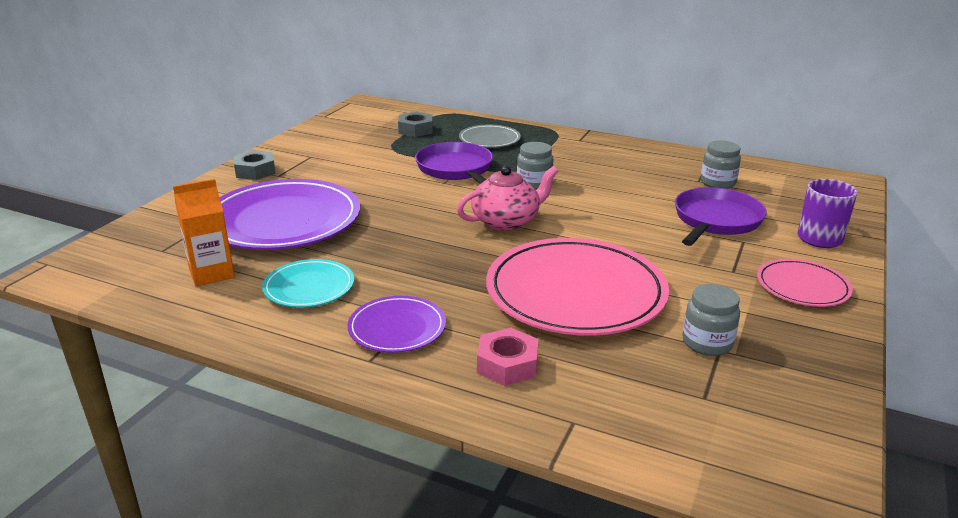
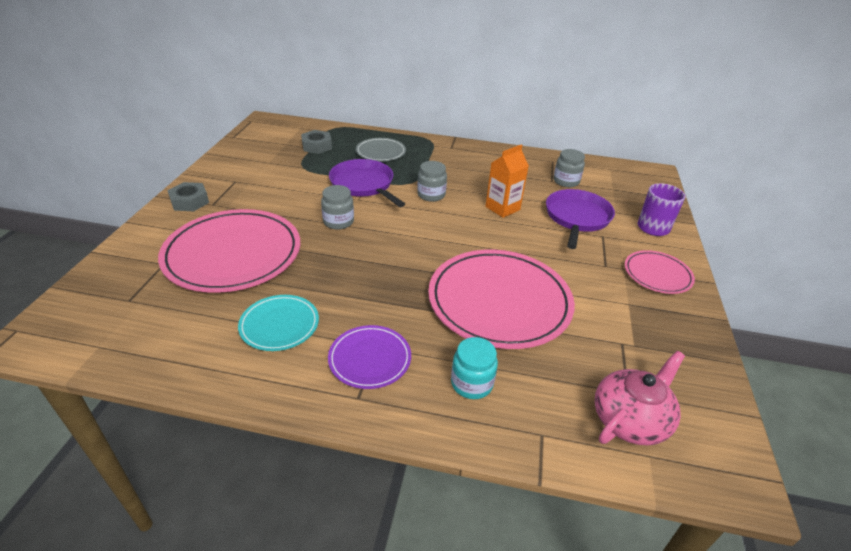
camera: 15 degrees left, 10 degrees up
(211, 273) = (185, 321): orange carton -> orange carton (502, 208)
(283, 221) = (233, 254): purple plate -> pink plate
(506, 221) = (422, 235): pink teapot -> pink teapot (630, 419)
(507, 364) = (471, 383): pink nut -> turquoise jar
(707, 343) = (611, 338): grey jar -> grey jar (338, 222)

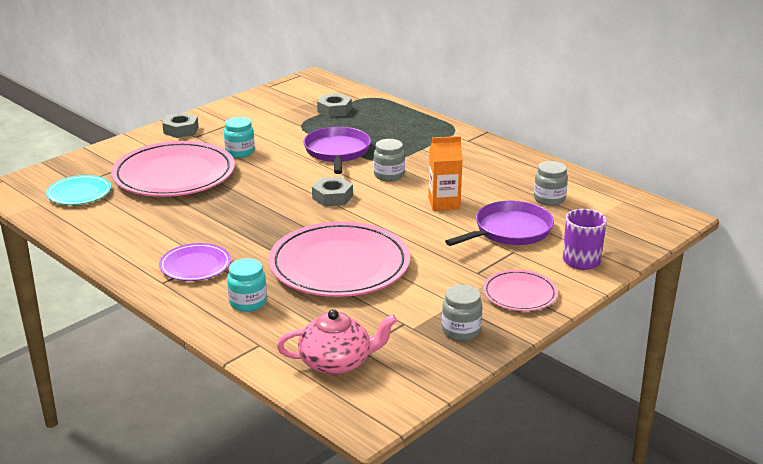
camera: 35 degrees right, 10 degrees down
(275, 209) = (240, 152): none -> turquoise jar
(279, 325) = (158, 227): turquoise plate -> turquoise plate (79, 193)
(338, 222) = (279, 174): grey jar -> grey jar (461, 331)
(381, 152) = (389, 128): grey plate -> none
(410, 230) = (332, 197): none -> grey nut

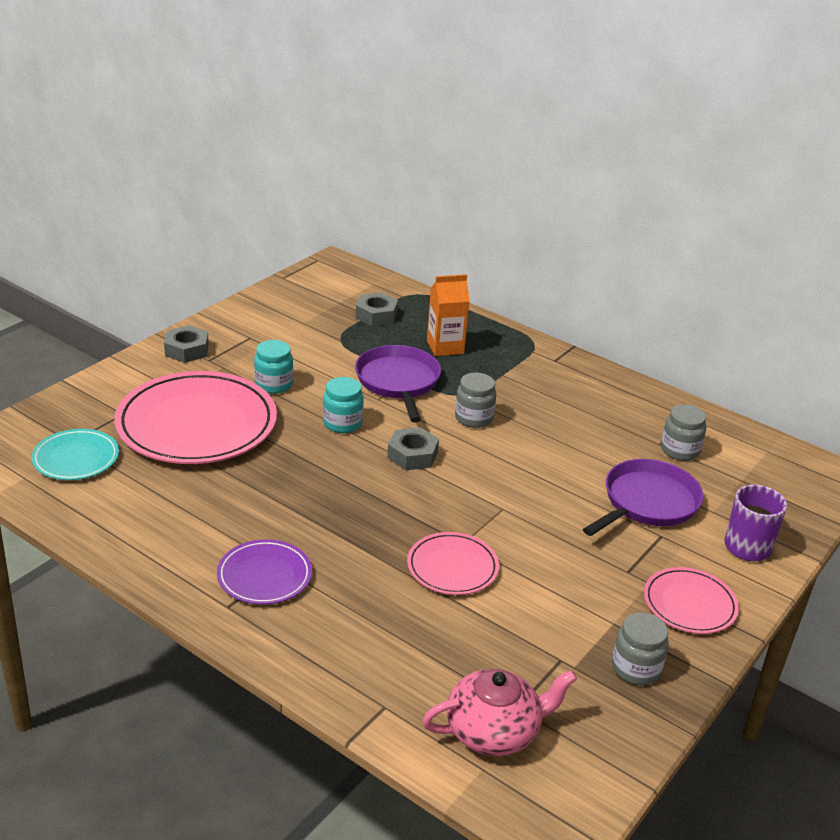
camera: 10 degrees left, 5 degrees up
(248, 303) = (351, 635): turquoise jar -> turquoise jar (342, 423)
(339, 265) = (452, 567): pink plate -> pink plate, size x0.50
(444, 203) = (554, 461): orange carton -> orange carton (445, 347)

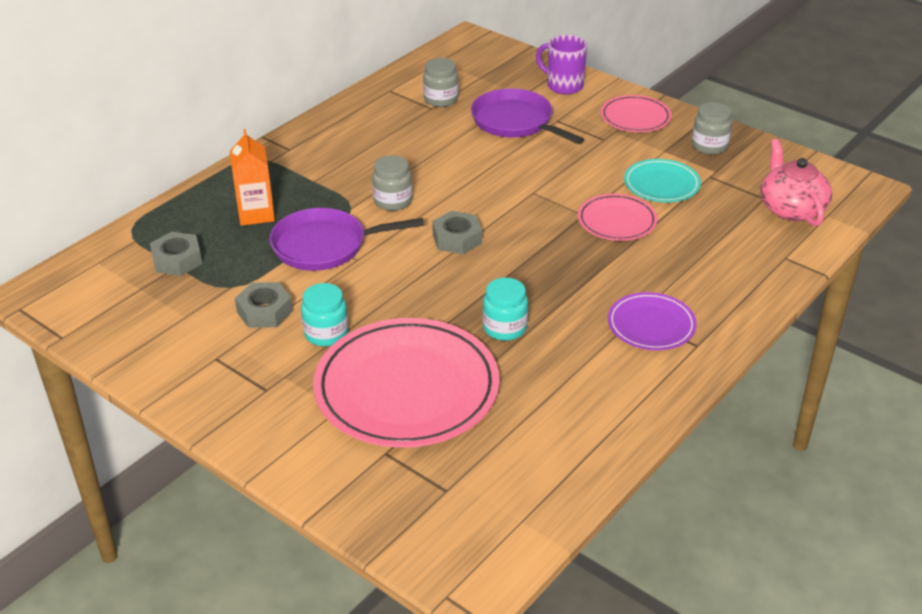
camera: 85 degrees left, 5 degrees up
(76, 458) = (480, 481): turquoise plate -> turquoise plate (661, 184)
(187, 350) = (240, 411): grey nut -> grey nut (264, 311)
(342, 423) = (403, 282): turquoise jar -> turquoise jar (504, 328)

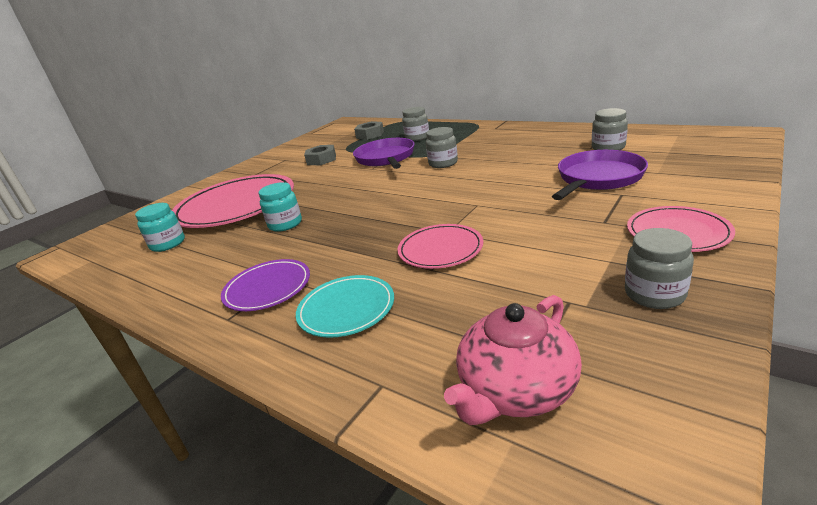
camera: 90 degrees right, 10 degrees down
(256, 214) = (417, 138): orange carton -> grey jar
(326, 334) = (297, 176): turquoise jar -> turquoise jar (168, 244)
(457, 239) = (398, 190): grey nut -> none
(563, 85) = (704, 185): purple mug -> none
(661, 184) = (526, 267): turquoise plate -> turquoise plate (346, 309)
(791, 209) = (516, 390): pink teapot -> pink teapot turned 150 degrees clockwise

